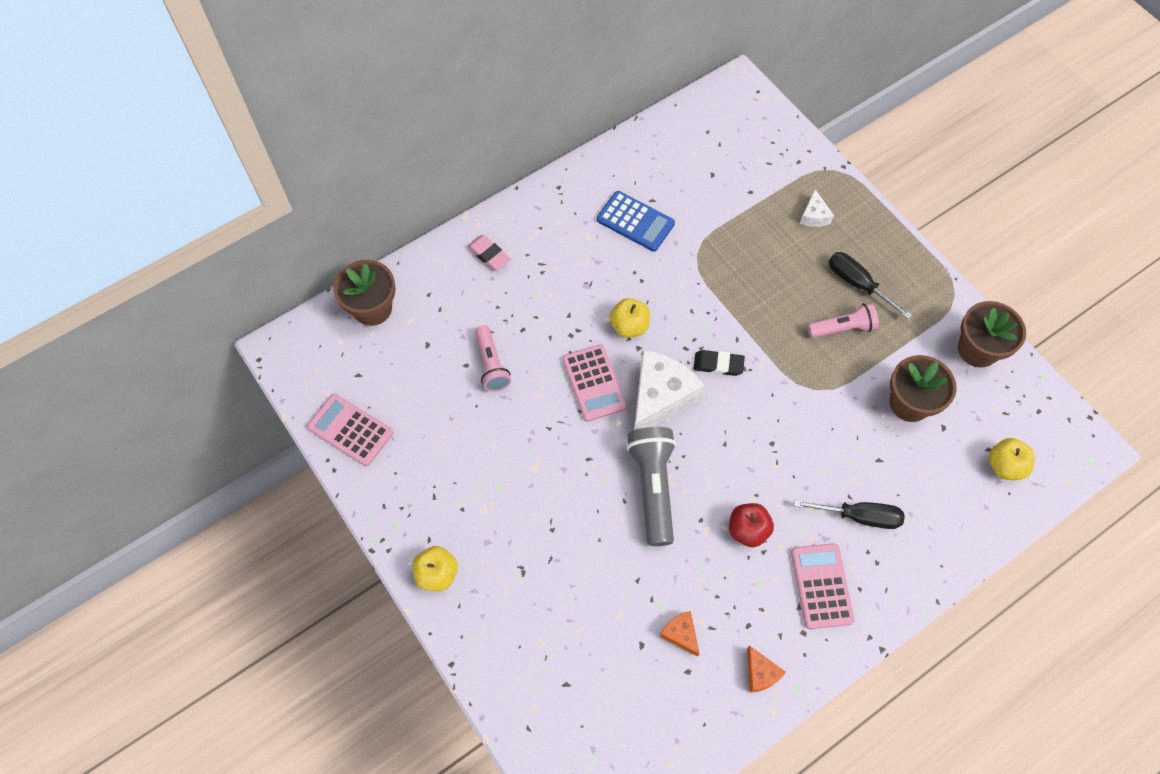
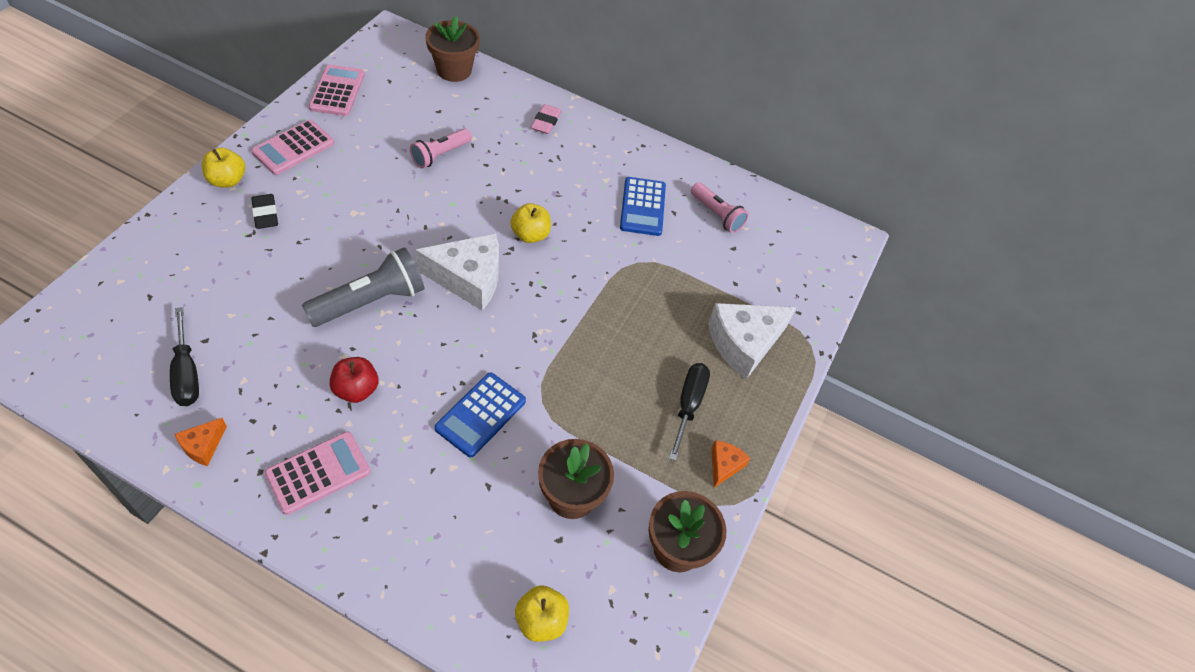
camera: 55 degrees right, 10 degrees down
(594, 383) = (458, 227): pink calculator -> pink calculator (293, 148)
(680, 634) = (225, 367): orange cheese -> orange cheese (724, 465)
(718, 364) = (527, 313): black eraser -> black eraser (265, 214)
(810, 440) = (481, 415): none -> blue calculator
(814, 216) = (744, 343): white cheese -> white cheese, size x2.08
(842, 328) = (627, 406): pink flashlight -> pink flashlight (717, 214)
(859, 516) = (412, 485): black screwdriver -> black screwdriver (187, 373)

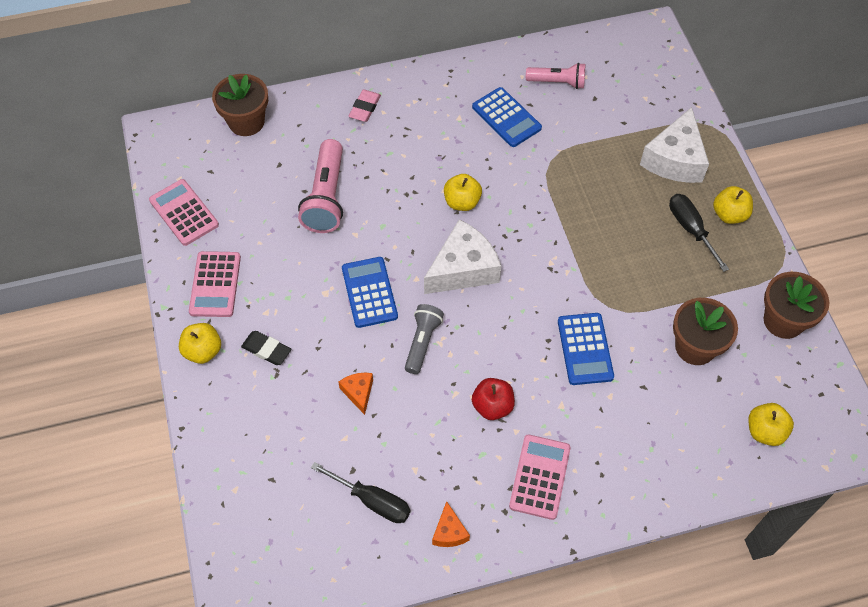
camera: 35 degrees left, 5 degrees up
(370, 301) = (422, 342): grey flashlight -> grey flashlight, size x0.63
(382, 237) = (369, 292): none -> blue calculator
(440, 155) = (326, 197): pink flashlight -> pink flashlight, size x1.59
(546, 122) = (365, 108): pink eraser -> pink eraser turned 45 degrees clockwise
(724, 465) = (751, 248): orange cheese -> orange cheese (358, 393)
(738, 423) = (729, 215): none -> yellow apple

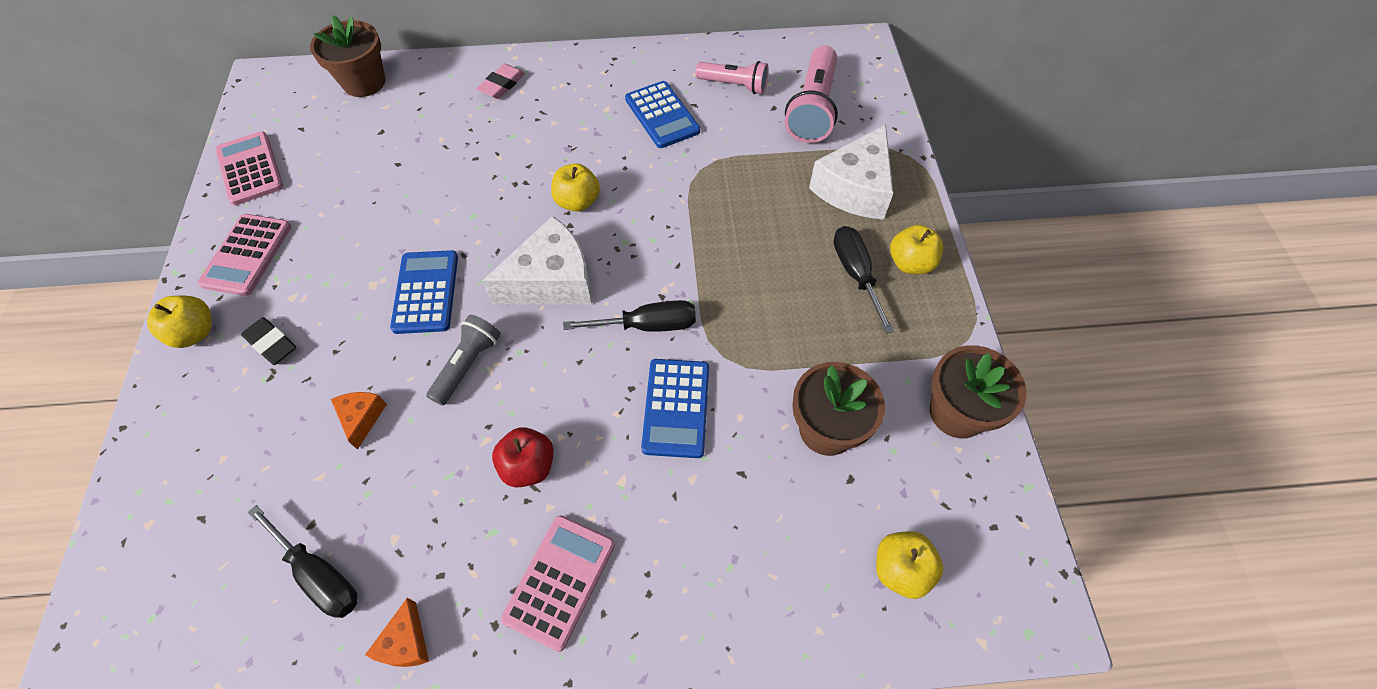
camera: 10 degrees right, 0 degrees up
(326, 197) = (419, 174): pink flashlight -> pink flashlight (813, 109)
(546, 292) = (647, 325): none -> black screwdriver

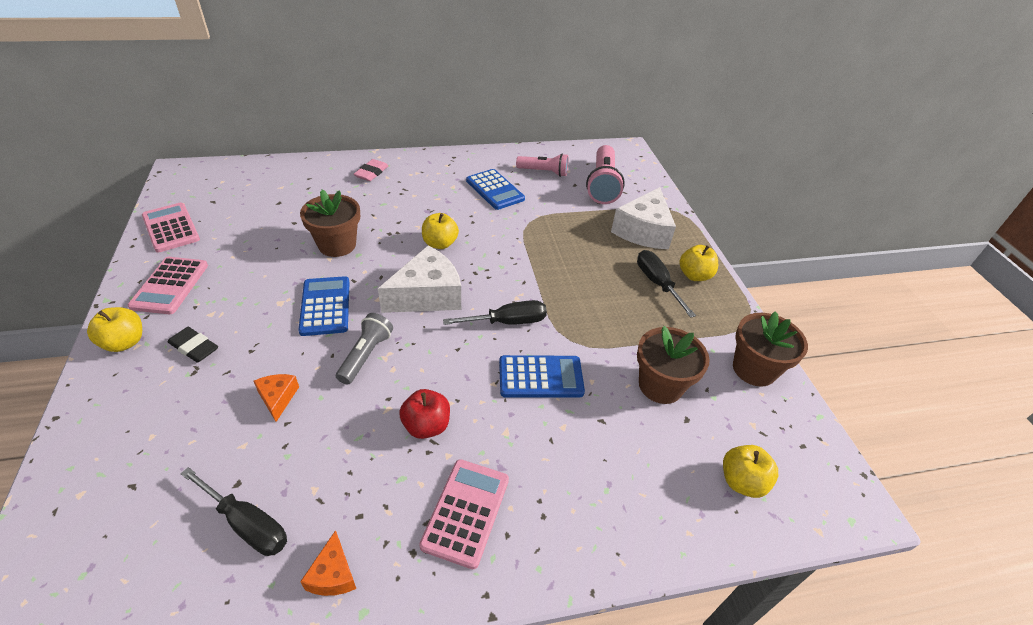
camera: 10 degrees left, 15 degrees down
(364, 82) = (263, 172): brown flower pot -> brown flower pot (337, 245)
(676, 408) = (540, 377): blue calculator -> blue calculator turned 90 degrees counterclockwise

